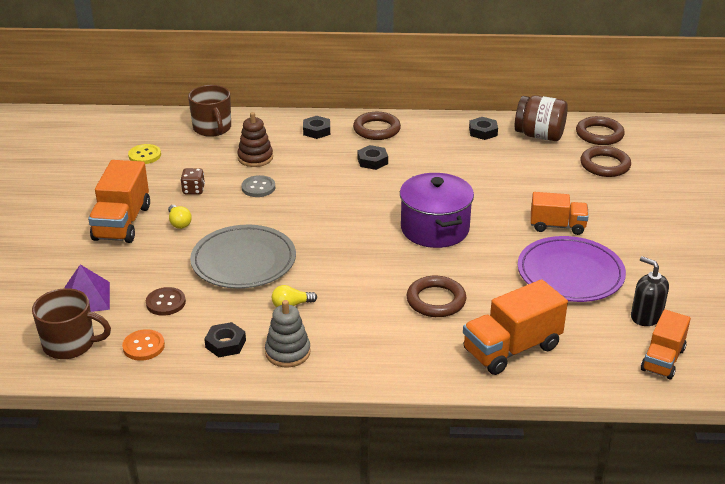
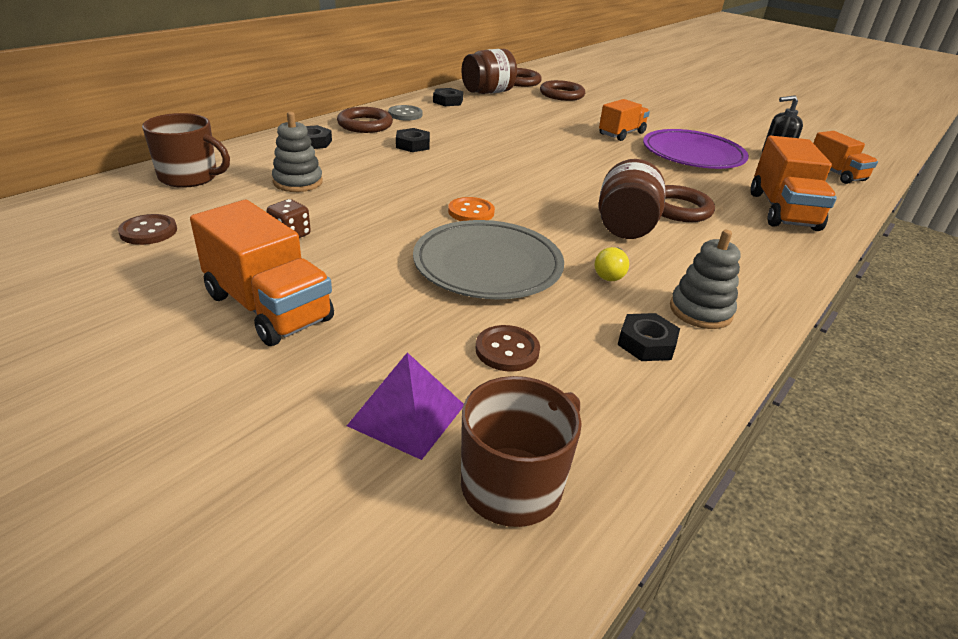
camera: 55 degrees left, 0 degrees up
(143, 346) = (592, 410): orange button -> orange button (471, 212)
(144, 155) = (148, 231): yellow button -> brown button
(179, 223) = (342, 270): yellow light bulb -> none
(255, 158) = (298, 182): brown stacking toy -> grey stacking toy
(258, 187) = (357, 202): grey button -> grey button (405, 114)
(368, 289) = (625, 227): none -> brown jar
(435, 229) = (564, 167): purple pot -> none

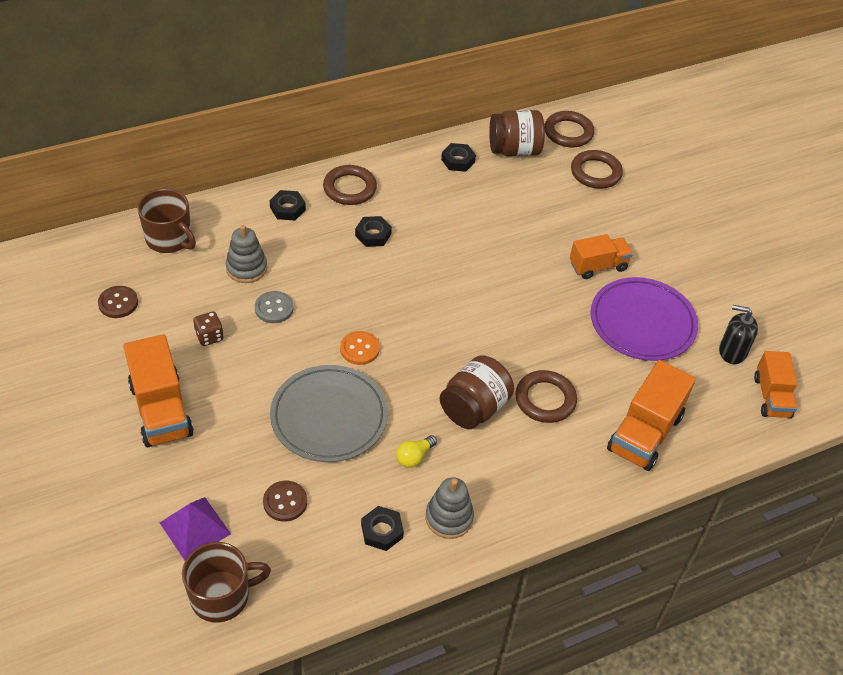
camera: 25 degrees right, 15 degrees up
(405, 114) = (398, 178): grey button -> grey button (274, 308)

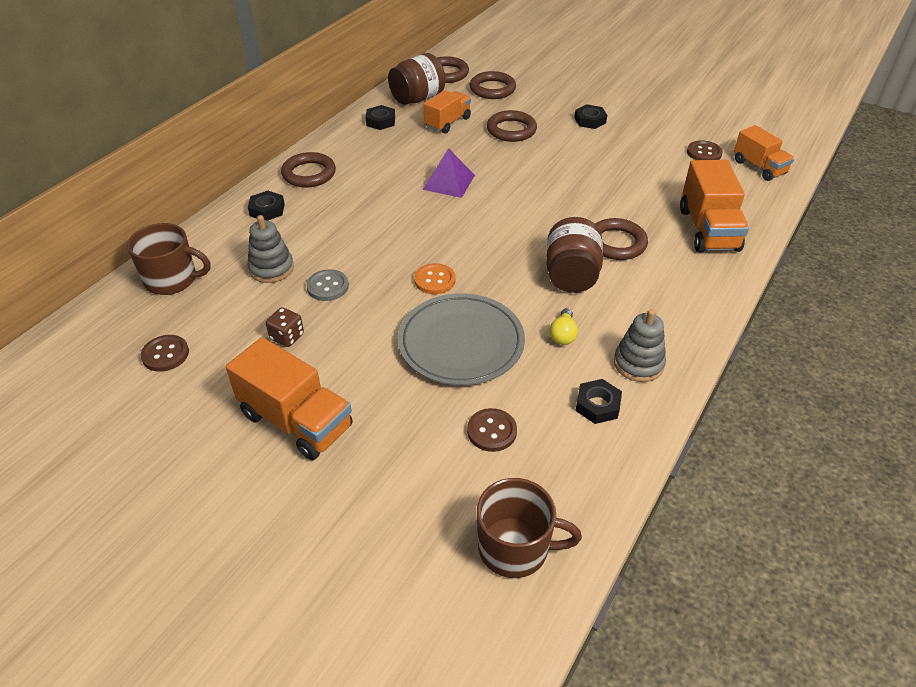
camera: 30 degrees left, 5 degrees down
(195, 528) = (430, 504): purple pyramid -> purple pyramid (448, 182)
(221, 596) = (515, 548): brown mug -> brown mug turned 60 degrees clockwise
(373, 235) = (362, 196): black nut -> black nut (590, 120)
(568, 229) = (511, 130): none -> brown ring
(598, 266) = (557, 143): orange truck -> orange truck (447, 122)
(642, 322) = (627, 163): purple plate -> none
(732, 351) = (704, 153): black soap dispenser -> brown button

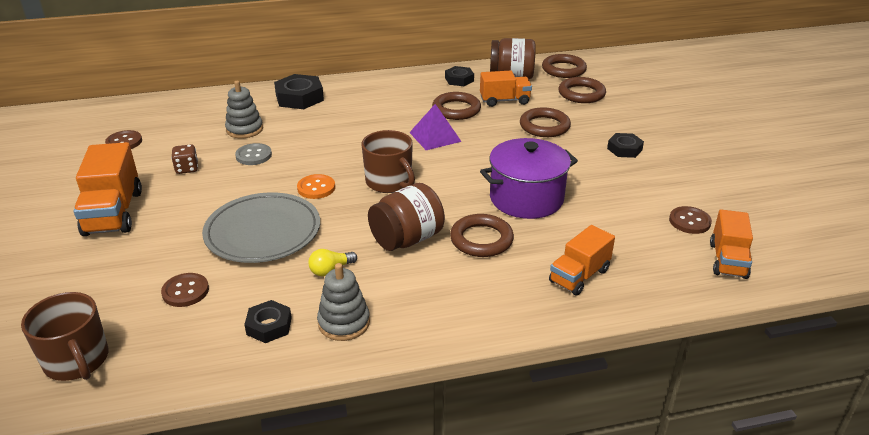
camera: 45 degrees right, 10 degrees down
(172, 280) = (191, 108): brown mug -> brown mug (389, 182)
(267, 210) = (299, 97): black nut -> black nut, size x1.64
(309, 174) = (358, 89): brown ring -> brown ring (456, 109)
(592, 194) = (526, 198): none -> purple pot
(708, 229) = (579, 276): orange truck -> orange truck, size x0.66

